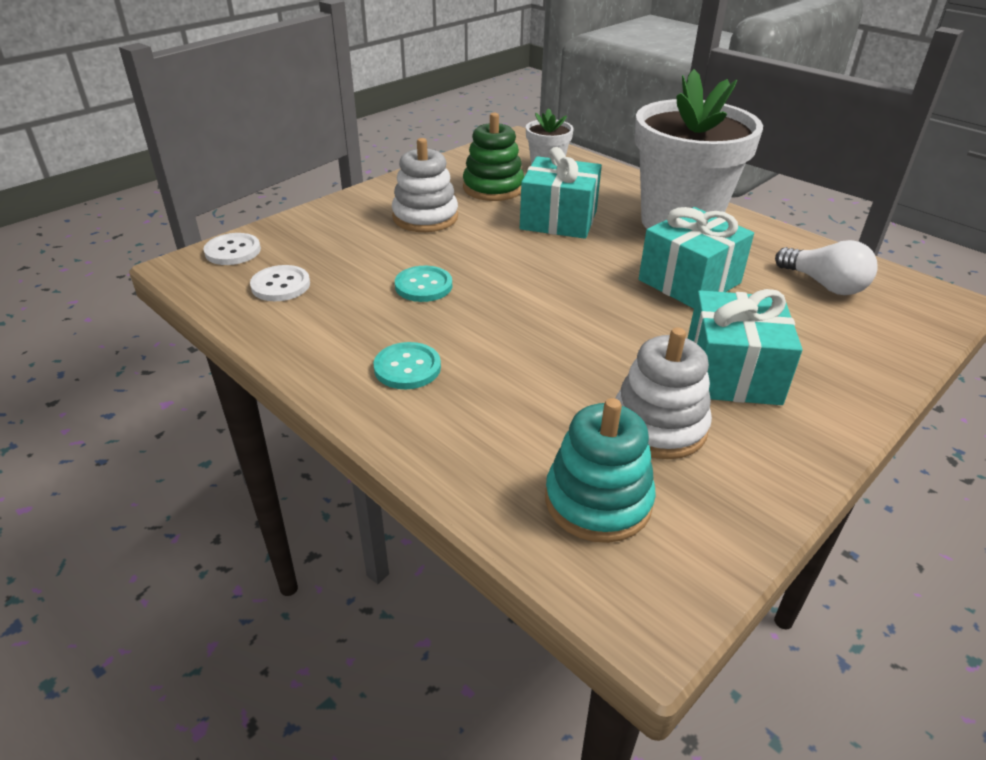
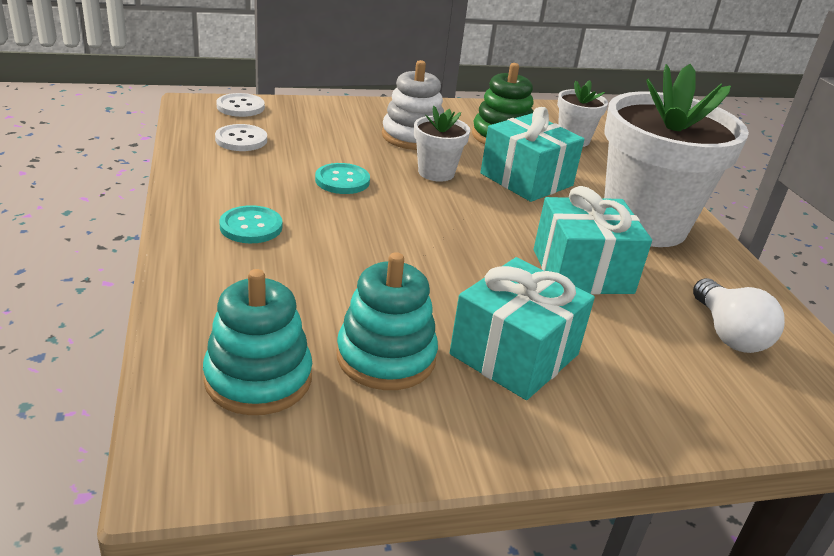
camera: 30 degrees right, 5 degrees down
(486, 244) = (436, 173): none -> white flower pot
(658, 426) = (386, 357): white stacking toy -> turquoise stacking toy

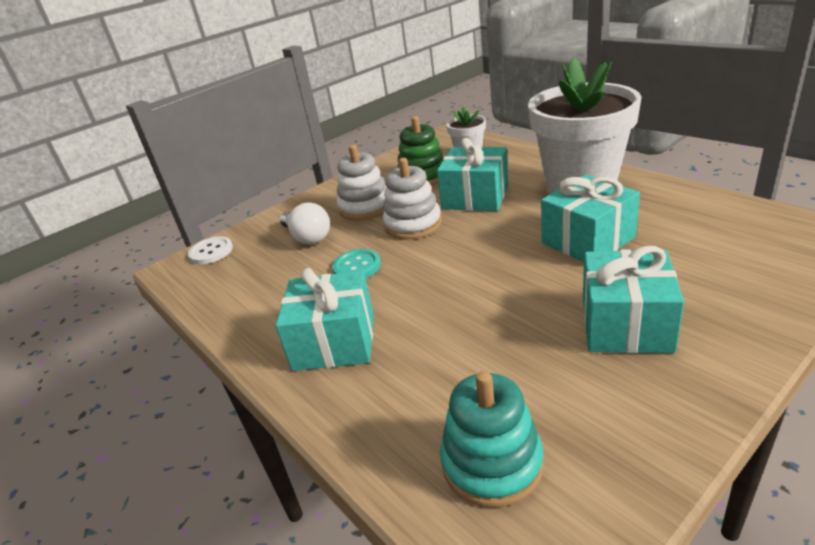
camera: 20 degrees left, 0 degrees up
(241, 140) = (243, 277): white button -> none
(251, 227) = (334, 342): turquoise button -> turquoise gift
(386, 357) = (553, 382): turquoise stacking toy -> none
(436, 173) = (413, 224): white flower pot -> white stacking toy
(728, 334) = (715, 231): white light bulb -> white light bulb (308, 237)

